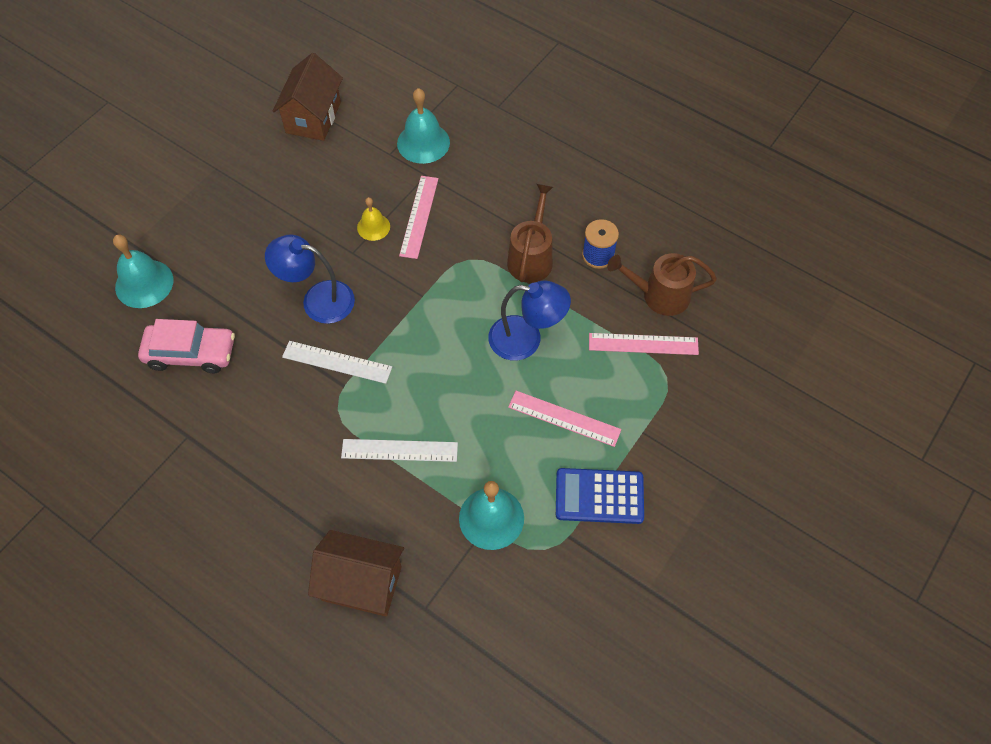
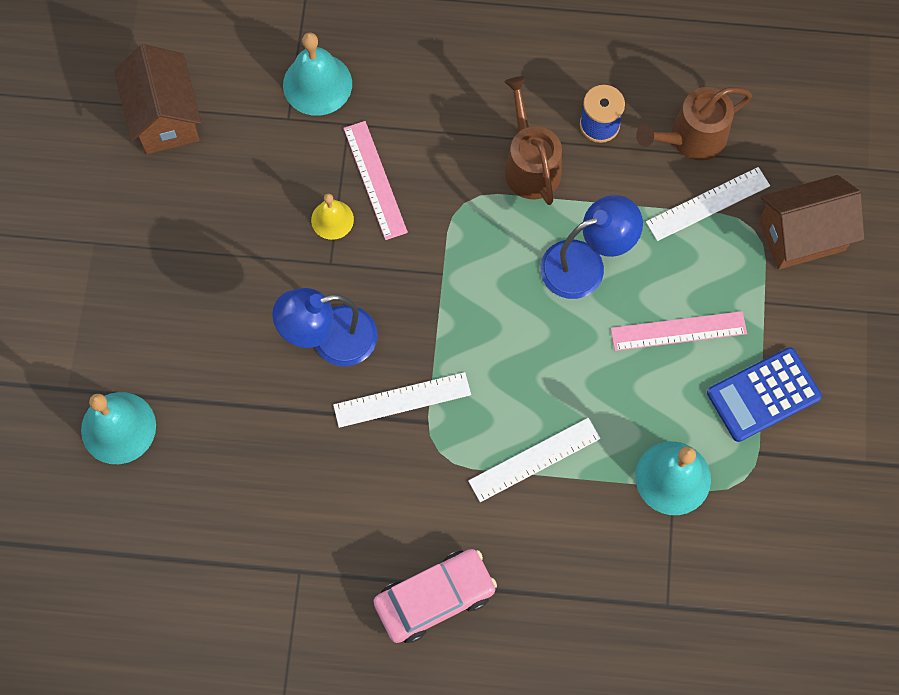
camera: 30 degrees left, 10 degrees up
(191, 353) = (234, 478): pink car -> pink car (435, 598)
(362, 583) = (589, 617): brown house -> brown house (801, 235)
(643, 344) = (708, 204): pink ruler -> white ruler

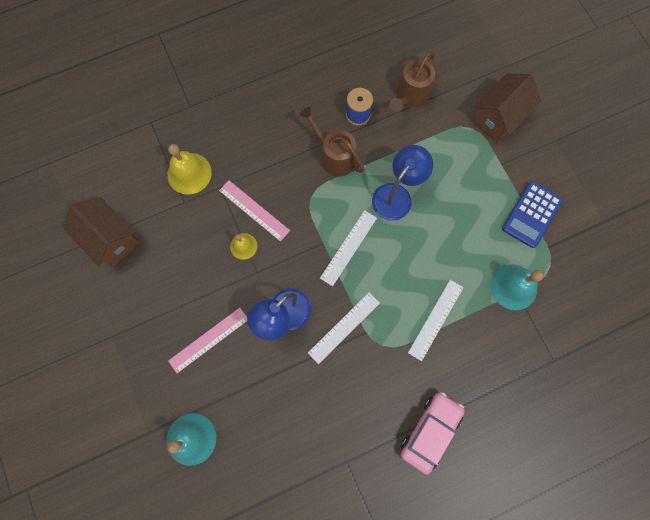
camera: 30 degrees left, 5 degrees up
(317, 84) = (189, 173): turquoise bell -> yellow bell
(678, 331) = (467, 204): pink ruler -> pink ruler (208, 339)
(708, 204) = (440, 127): white ruler -> white ruler (348, 247)

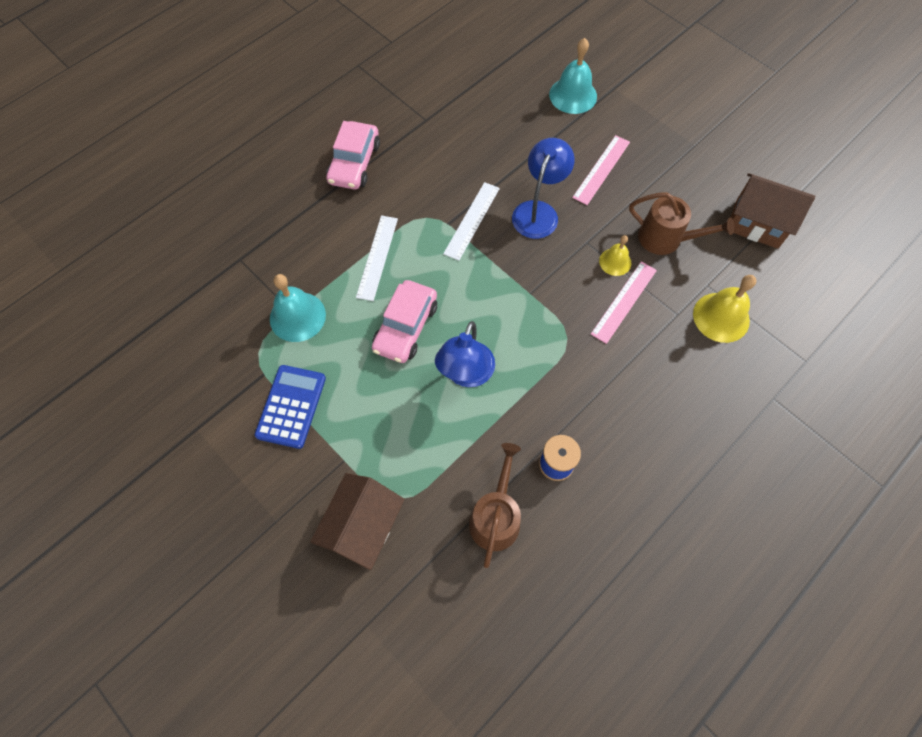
camera: 160 degrees right, 10 degrees down
(254, 210) = (624, 302): pink ruler -> pink ruler turned 75 degrees counterclockwise
(334, 156) = (561, 396): brown watering can -> brown watering can (665, 239)
(348, 247) = (499, 297): white ruler -> none
(430, 248) = (406, 327): none -> pink car

